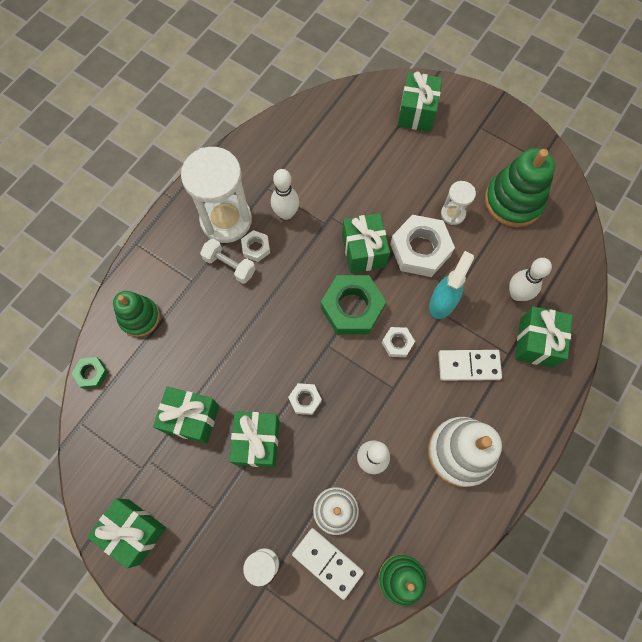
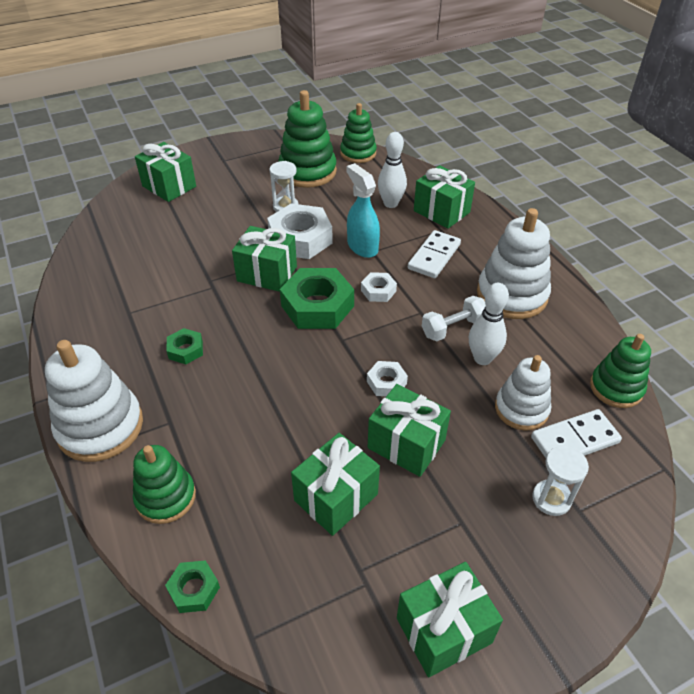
camera: 60 degrees left, 25 degrees down
(167, 243) = (100, 427): none -> white stacking toy
(226, 220) = (129, 361): white hourglass -> none
(229, 265) = (184, 380): white dumbbell -> white dumbbell (453, 328)
(256, 248) = (185, 350): white nut -> green nut
(286, 213) = (172, 310): white bowling pin -> none
(573, 226) = (358, 153): none -> green stacking toy

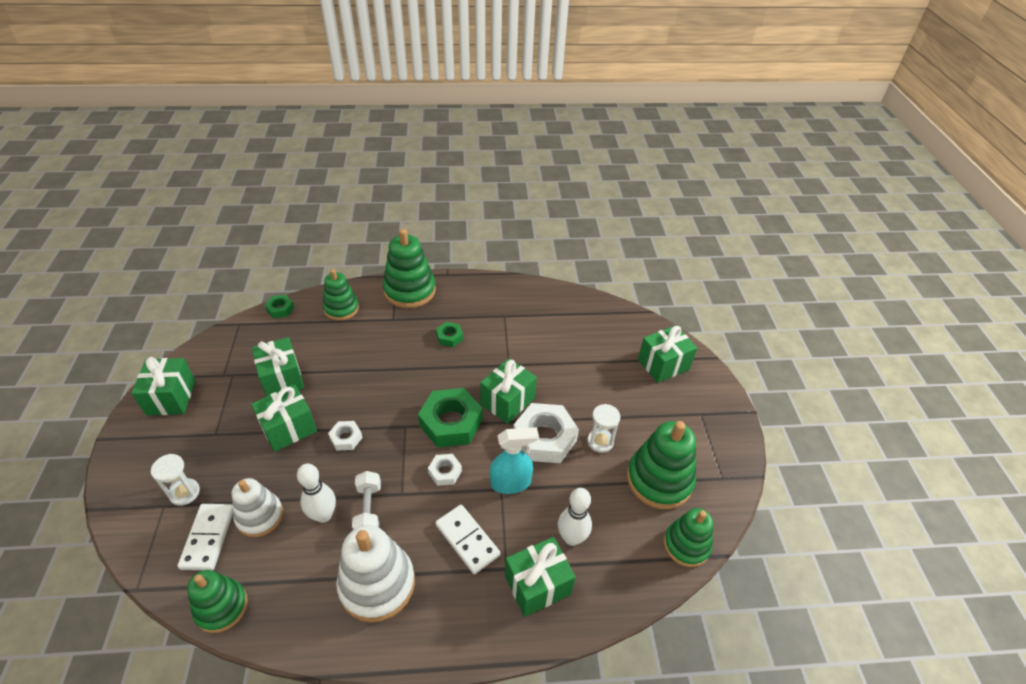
camera: 110 degrees right, 0 degrees up
(100, 427) = (410, 290): white stacking toy -> green stacking toy

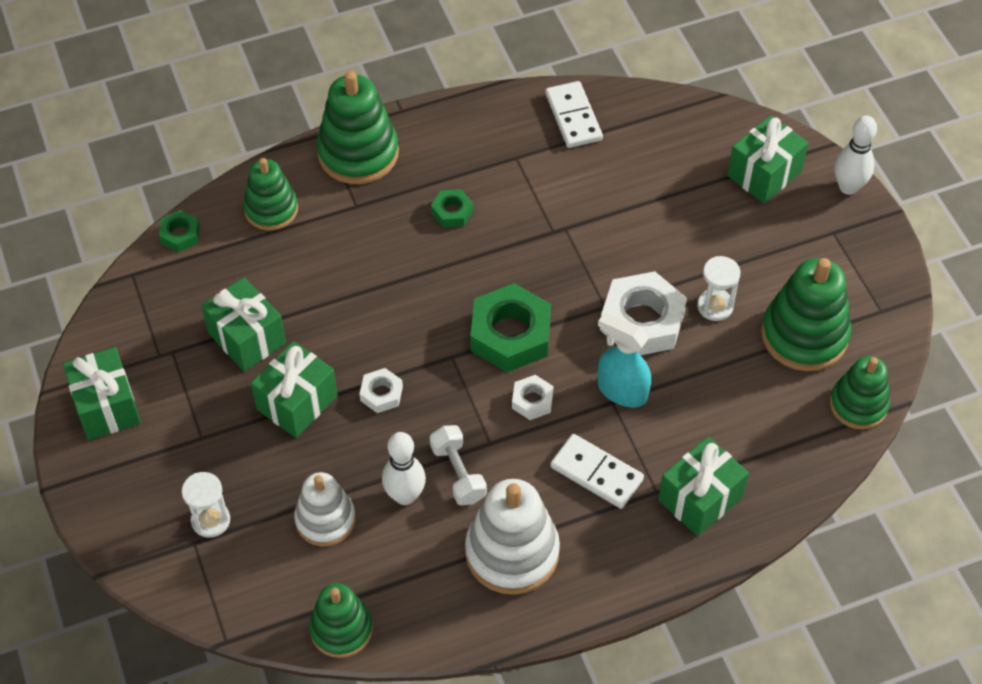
camera: 15 degrees left, 10 degrees up
(208, 538) = (276, 562): white domino -> white domino (573, 117)
(507, 401) = (573, 284): green gift -> none
(511, 483) = (621, 390): turquoise spray bottle -> turquoise spray bottle turned 120 degrees counterclockwise
(571, 538) = (721, 435): white bowling pin -> white bowling pin (848, 187)

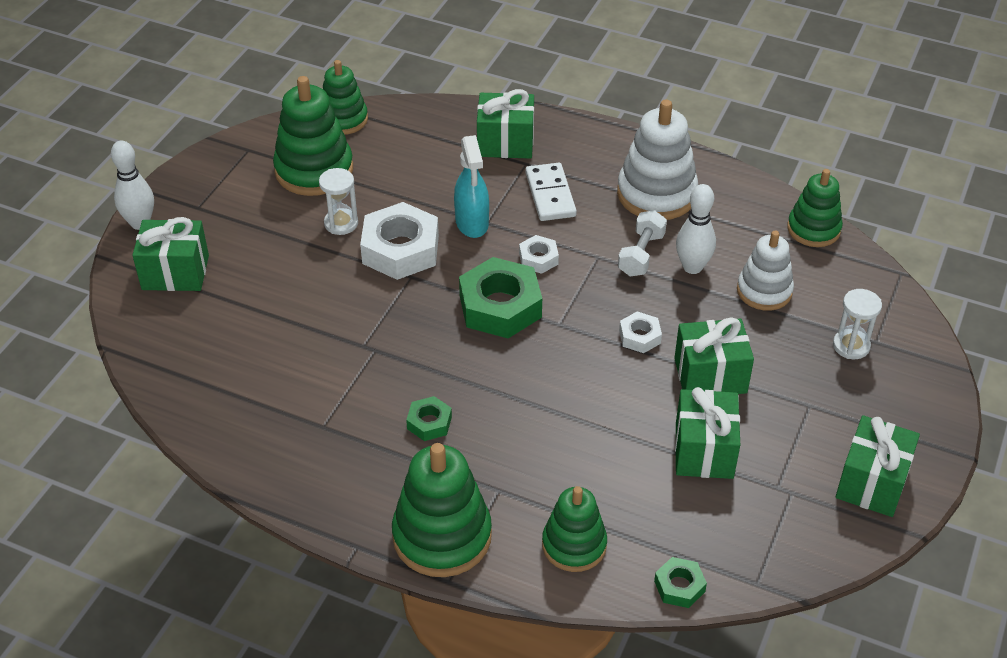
camera: 135 degrees left, 10 degrees down
(573, 117) = (234, 422): white domino -> none

